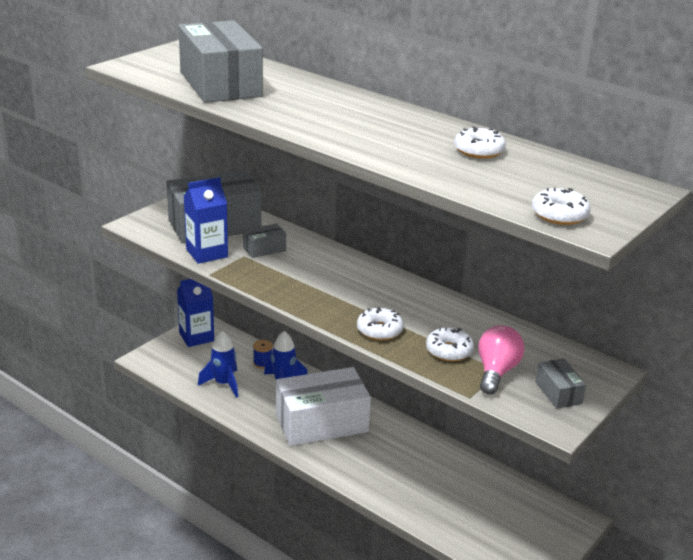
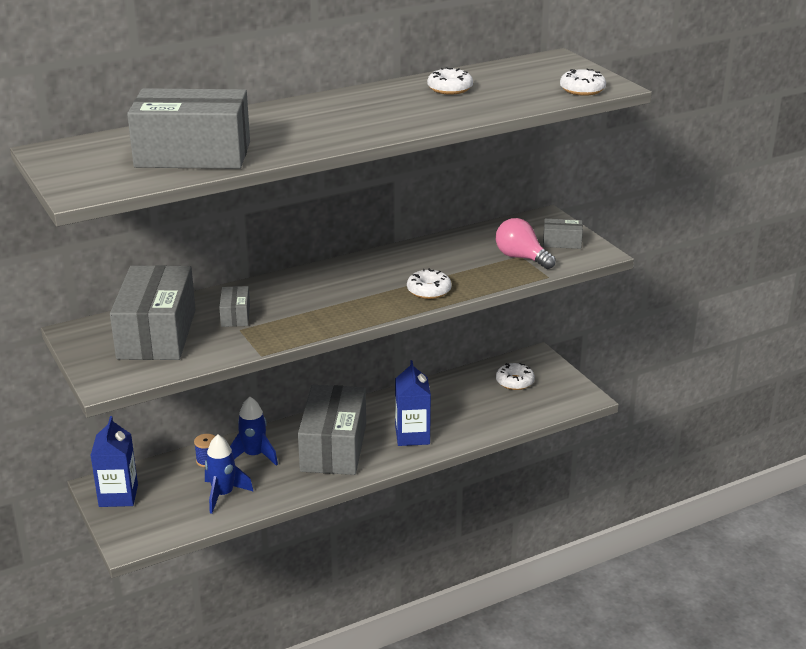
camera: 65 degrees left, 0 degrees up
(207, 253) = (215, 349): blue carton -> blue carton (412, 436)
(321, 423) = (334, 447): white box -> grey box
(449, 351) = (480, 269): white donut -> white donut (515, 382)

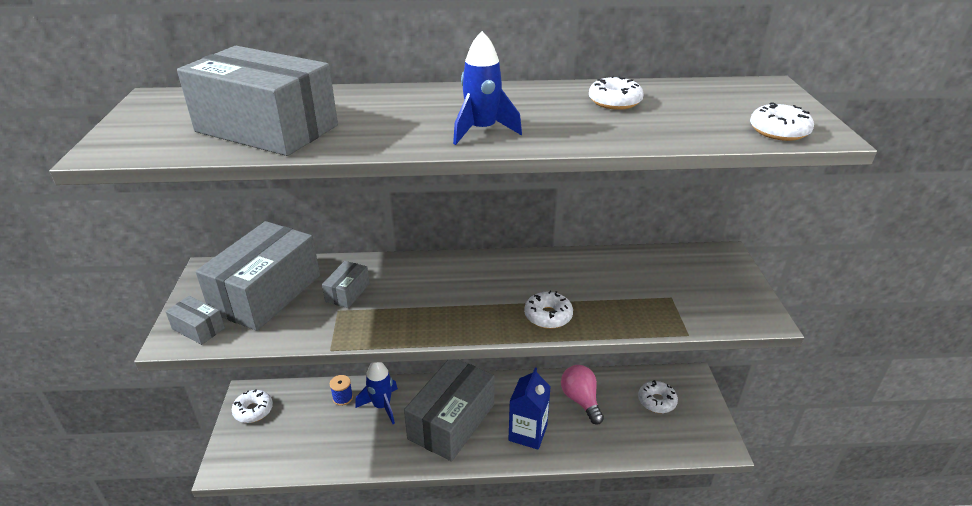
camera: 25 degrees right, 5 degrees up
(118, 496) = (253, 410): blue carton -> white donut
(223, 495) = (330, 441): blue rocket -> blue rocket (482, 131)
(521, 258) = (671, 300): pink light bulb -> pink light bulb (581, 400)
(562, 242) = (727, 292): grey box -> grey box (198, 328)

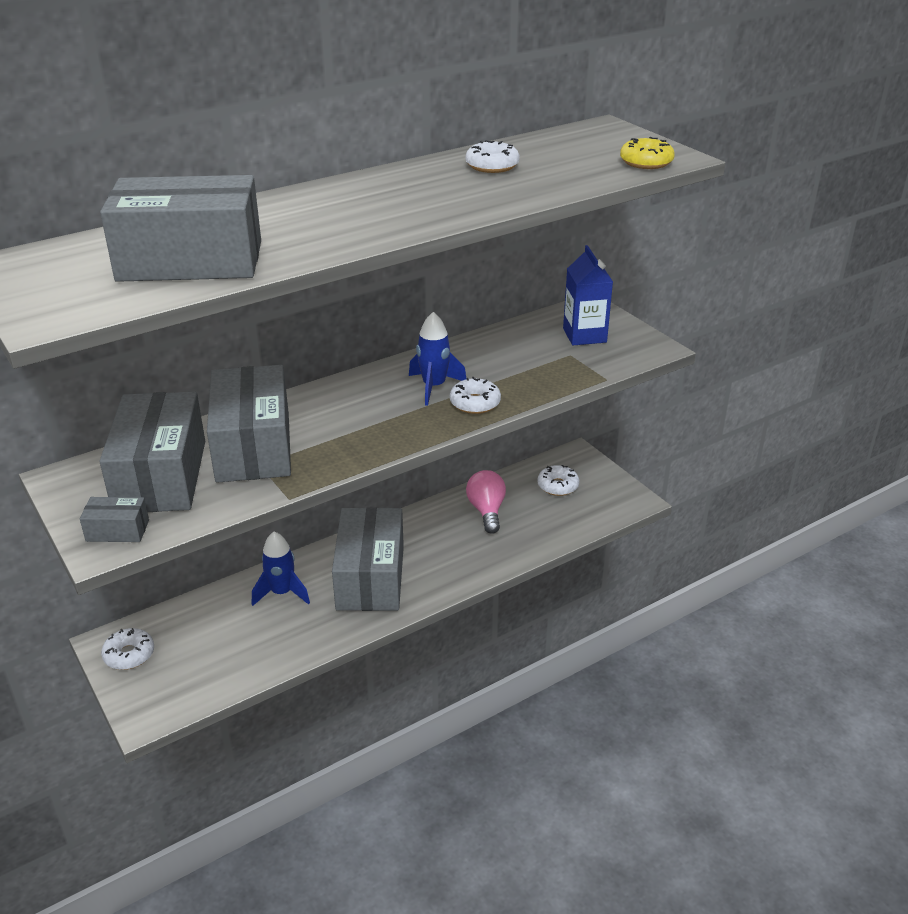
camera: 30 degrees left, 0 degrees up
(342, 398) = (229, 602): blue spool -> none
(347, 292) = (253, 447): grey box -> grey box, size x2.28
(482, 131) = (406, 215): blue rocket -> blue rocket (434, 387)
(528, 433) = (456, 558): blue carton -> blue carton (584, 335)
(581, 400) = (486, 511): pink light bulb -> pink light bulb turned 45 degrees clockwise
(779, 131) = (646, 162): white donut -> yellow donut

